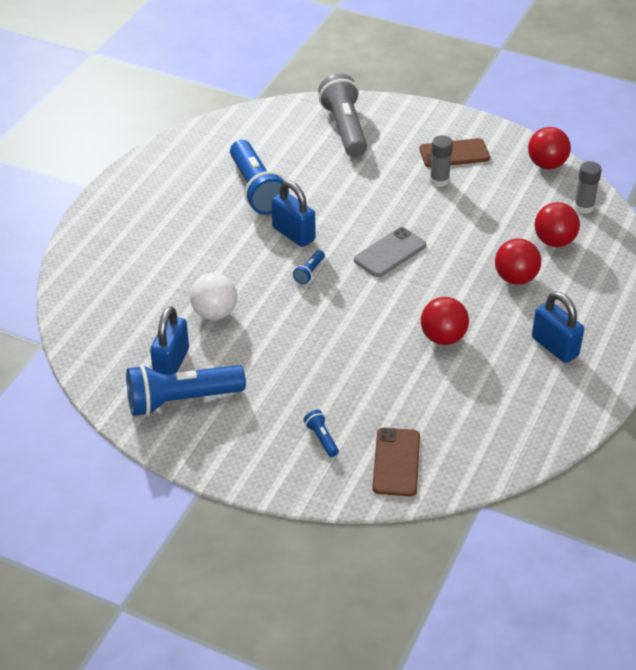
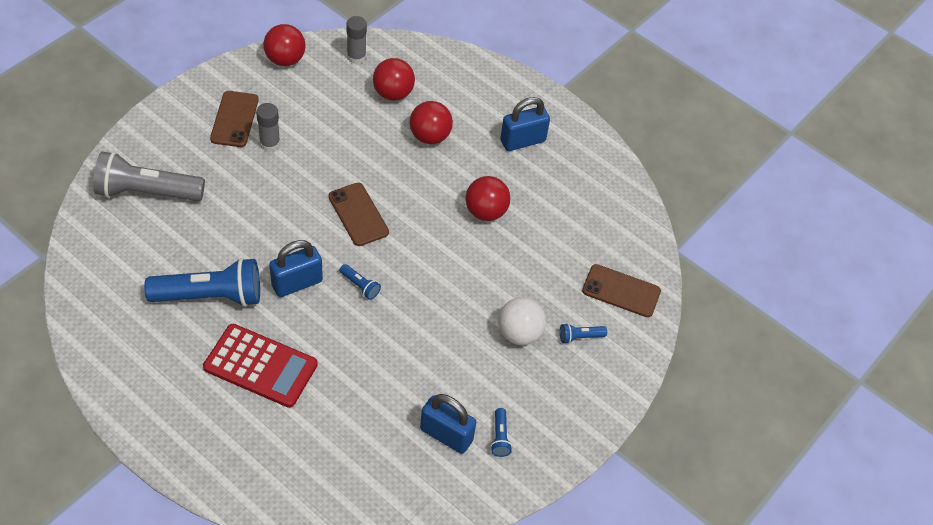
camera: 80 degrees left, 10 degrees up
(181, 400) = (500, 437): blue flashlight -> blue flashlight, size x0.42
(199, 234) = (260, 366): none -> red calculator
(214, 313) = (388, 380): white ball -> white ball (519, 333)
(390, 253) = (358, 214): grey phone -> brown phone

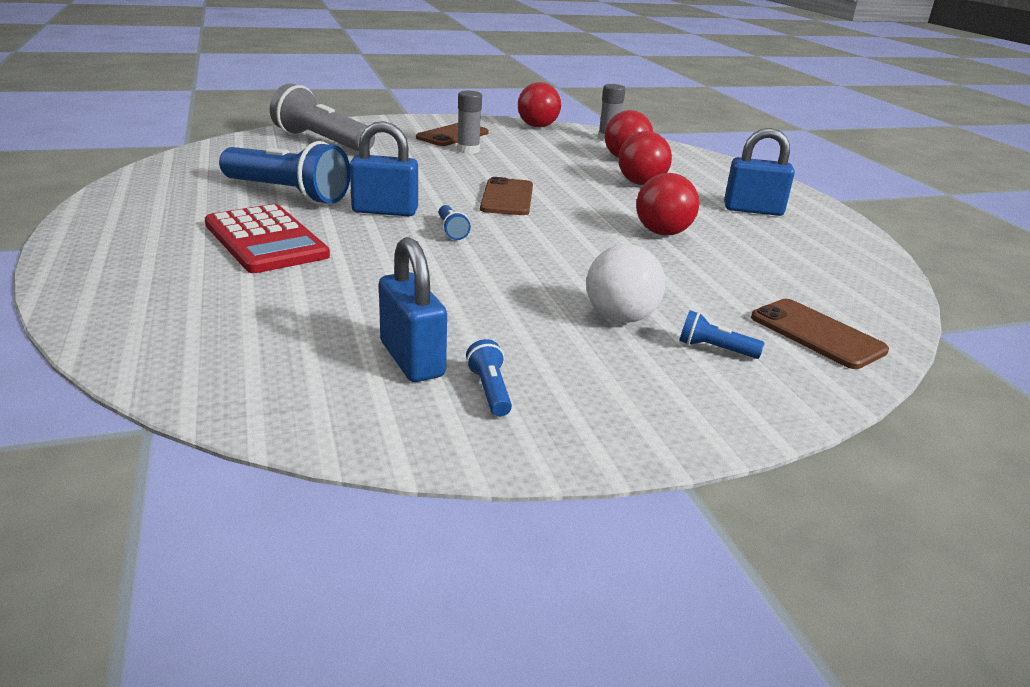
camera: 35 degrees right, 25 degrees down
(500, 437) = (490, 391): blue flashlight -> blue flashlight turned 135 degrees clockwise

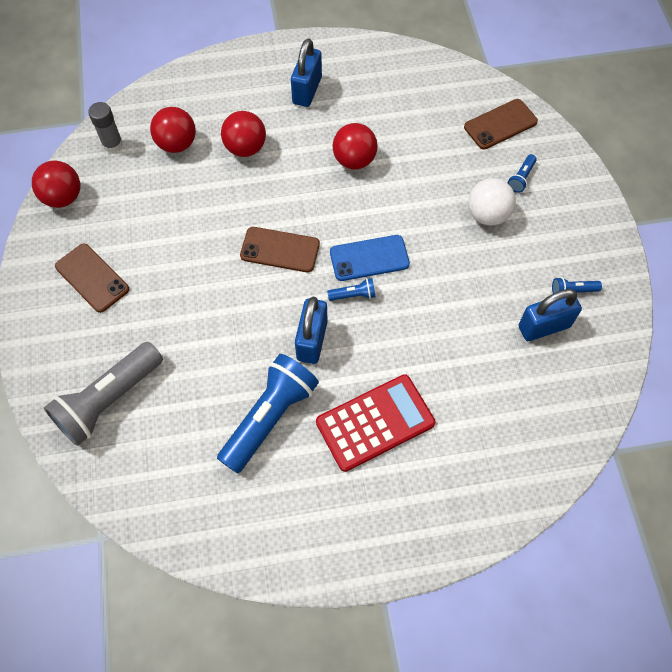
camera: 80 degrees left, 35 degrees up
(468, 150) = (145, 268): grey glue stick -> none
(510, 239) = (369, 258): none -> blue phone

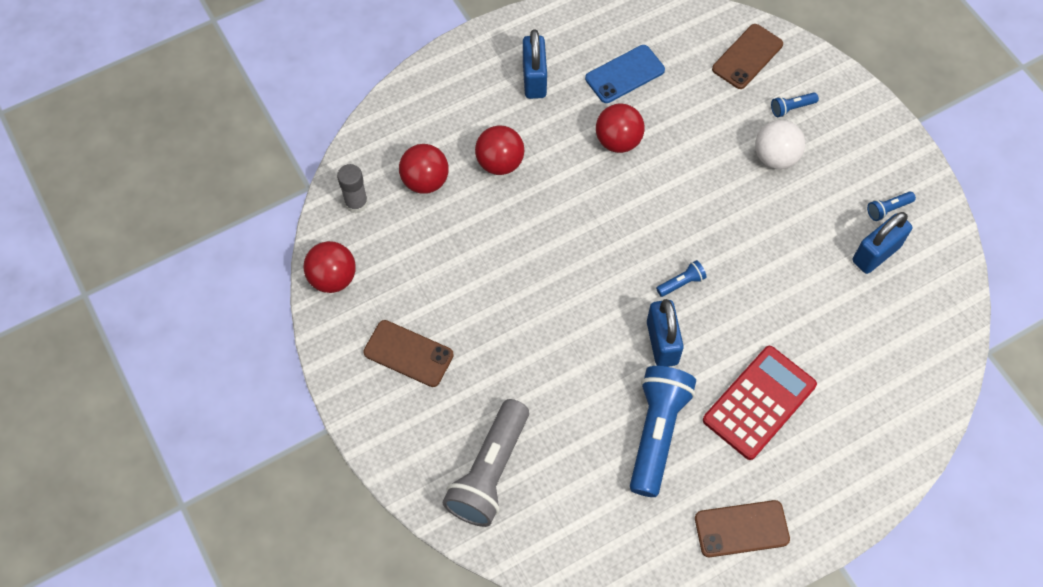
camera: 20 degrees left, 0 degrees up
(280, 250) = (587, 260): brown phone -> brown phone (741, 528)
(369, 258) = (680, 240): blue phone -> blue phone (624, 74)
(521, 178) = (791, 108): blue flashlight -> blue flashlight turned 60 degrees clockwise

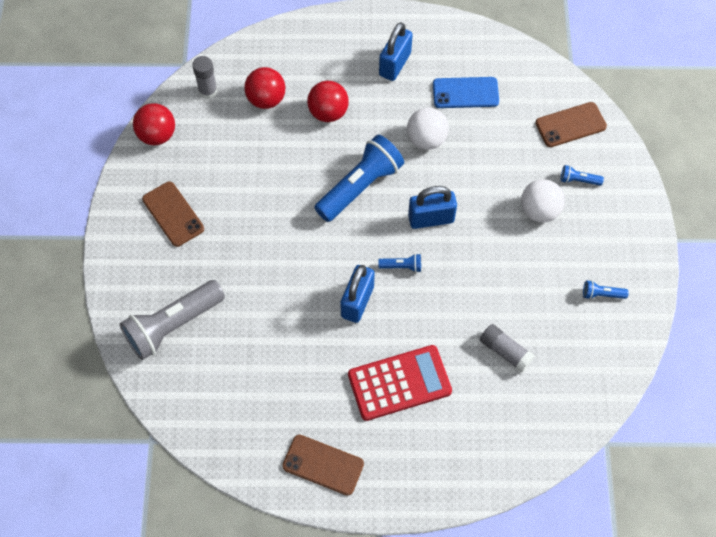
camera: 30 degrees right, 0 degrees up
(618, 141) = (426, 139): red ball -> white ball
(656, 433) = (308, 363): blue flashlight -> blue flashlight (360, 186)
(837, 314) = (505, 351): none -> grey glue stick
(876, 253) = (568, 322): blue padlock -> blue padlock (431, 218)

